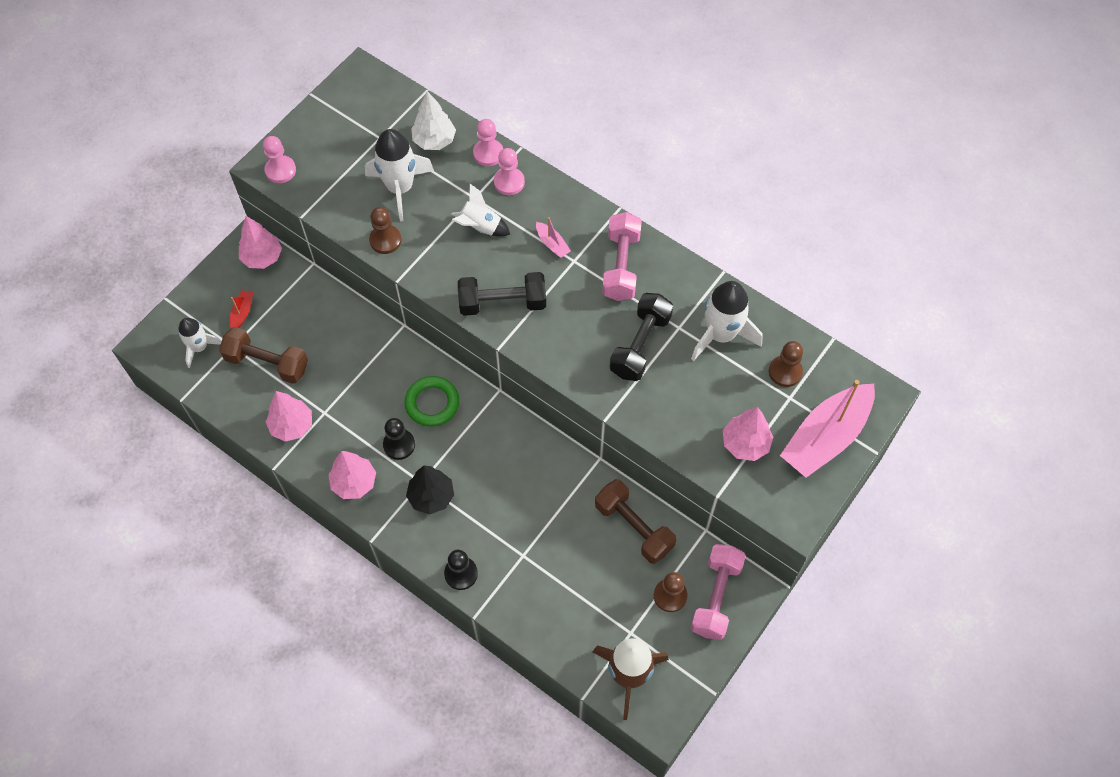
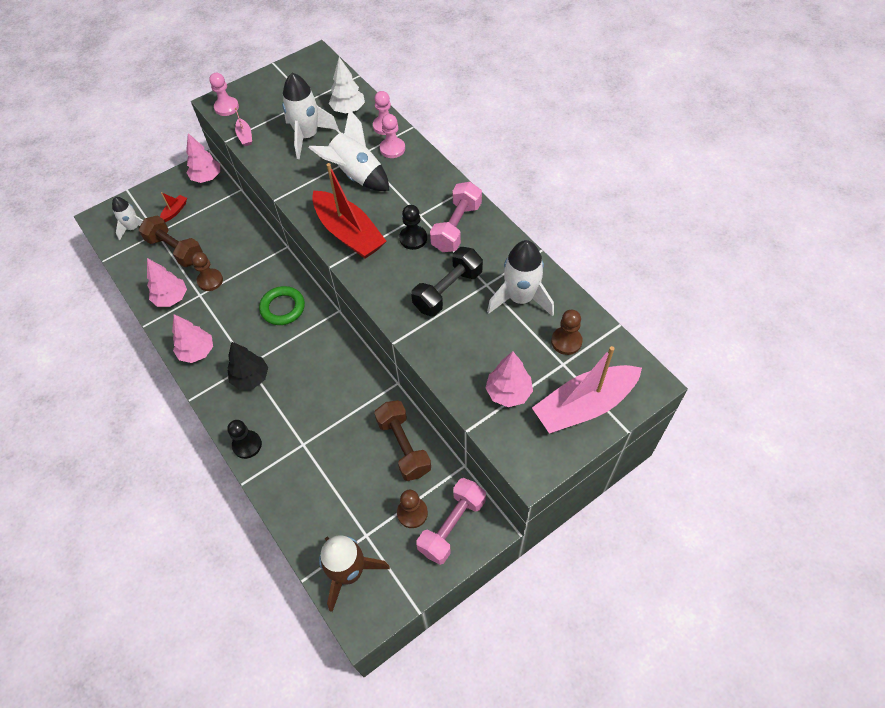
camera: 20 degrees right, 5 degrees down
(385, 240) = (279, 169): brown pawn -> brown pawn (210, 280)
(399, 445) = (244, 332): black pawn -> black pawn (413, 238)
(480, 227) = (356, 175): white rocket -> white rocket, size x1.61
(502, 303) = (349, 233): black dumbbell -> red boat
(552, 244) = (407, 199): pink boat -> pink boat (245, 136)

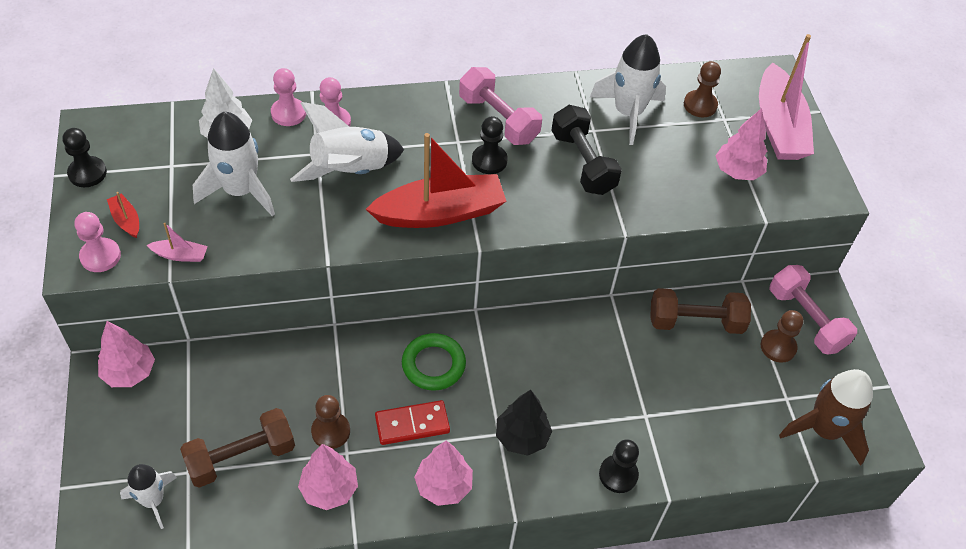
camera: 70 degrees left, 5 degrees down
(175, 211) = (164, 435): red boat -> red boat (126, 220)
(233, 317) = (412, 424): none -> red domino
(281, 72) = (87, 173): none -> black pawn

